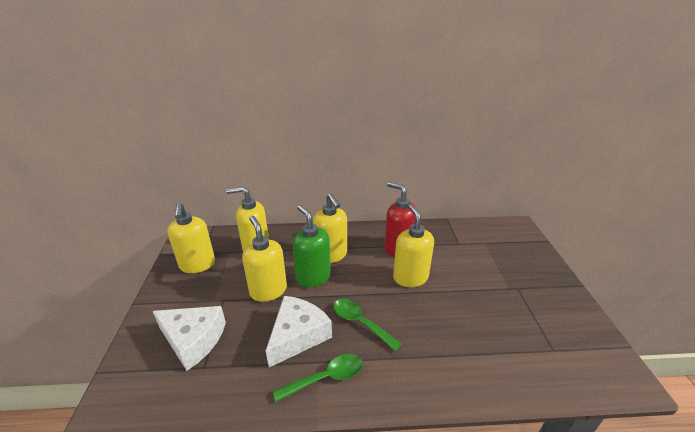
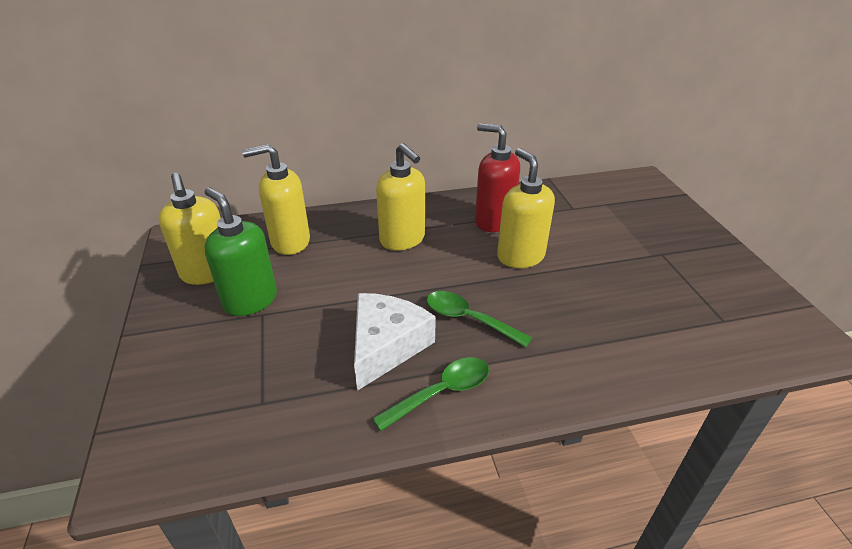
camera: 10 degrees left, 5 degrees up
(193, 340) = (234, 370): white cheese -> none
(268, 290) = (325, 294): yellow soap dispenser -> none
(313, 277) = (385, 270): green soap dispenser -> green soap dispenser (250, 300)

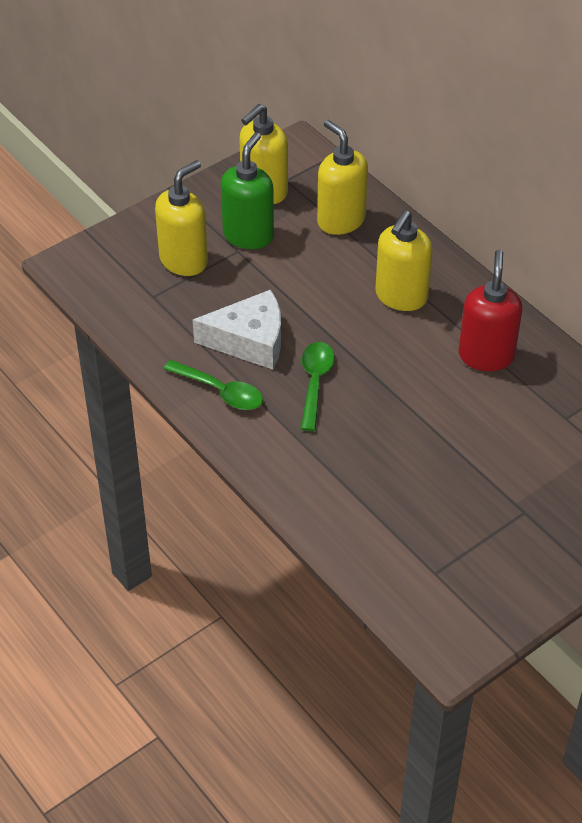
camera: 65 degrees right, 10 degrees up
(520, 256) = (436, 394): yellow soap dispenser -> yellow soap dispenser (184, 261)

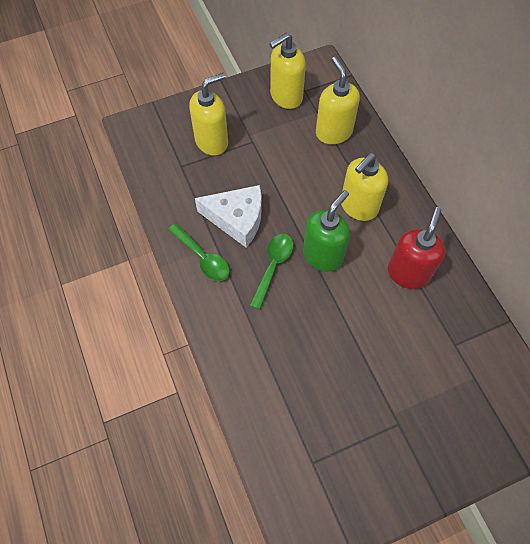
camera: 15 degrees right, 15 degrees up
(248, 235) = (264, 130): green soap dispenser -> green soap dispenser (323, 255)

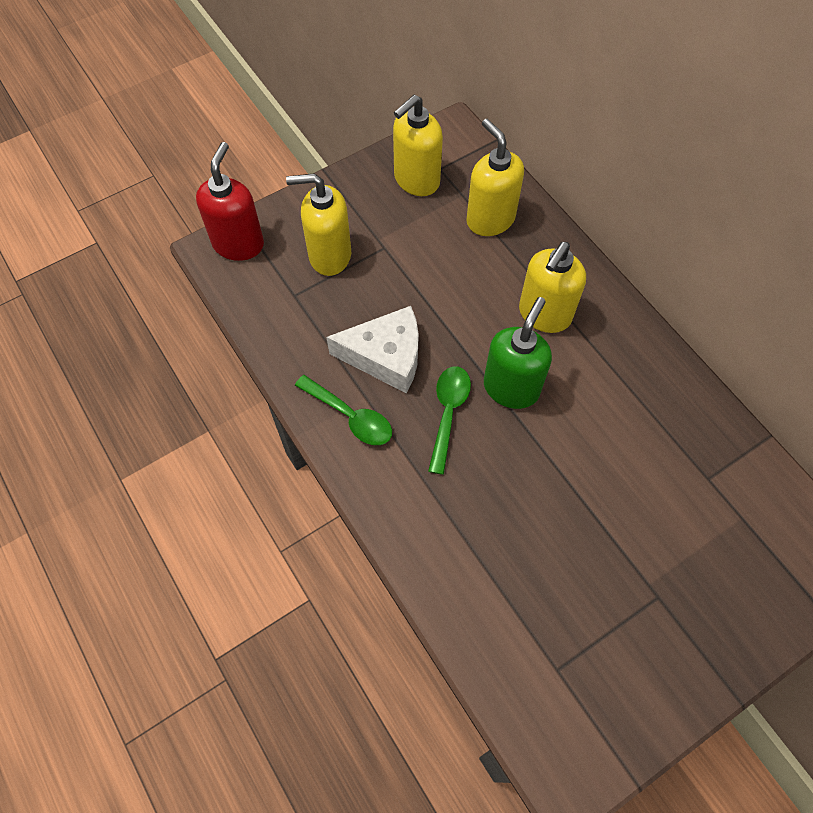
camera: 10 degrees left, 0 degrees up
(212, 141) = (329, 255): yellow soap dispenser -> yellow soap dispenser turned 135 degrees counterclockwise
(408, 273) = (628, 393): red soap dispenser -> red soap dispenser (238, 244)

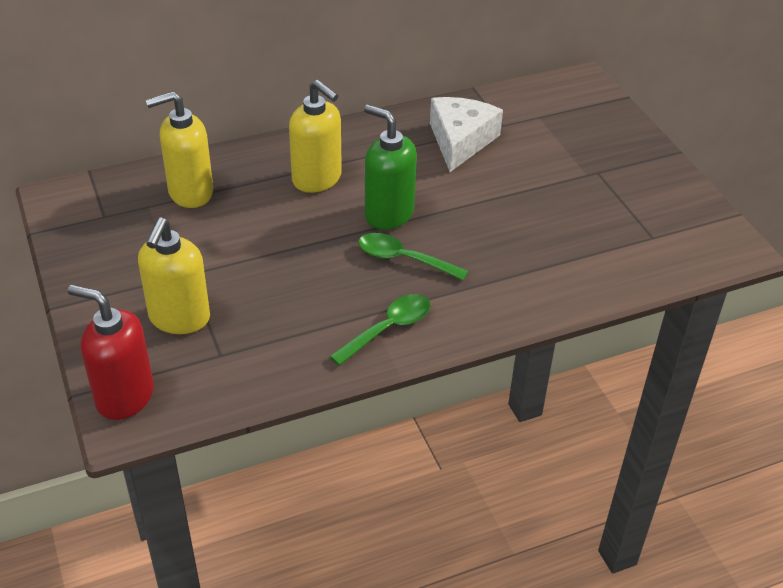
camera: 80 degrees left, 20 degrees down
(386, 356) = (326, 292): white cheese -> white cheese (460, 141)
(416, 180) = (110, 236): yellow soap dispenser -> none

